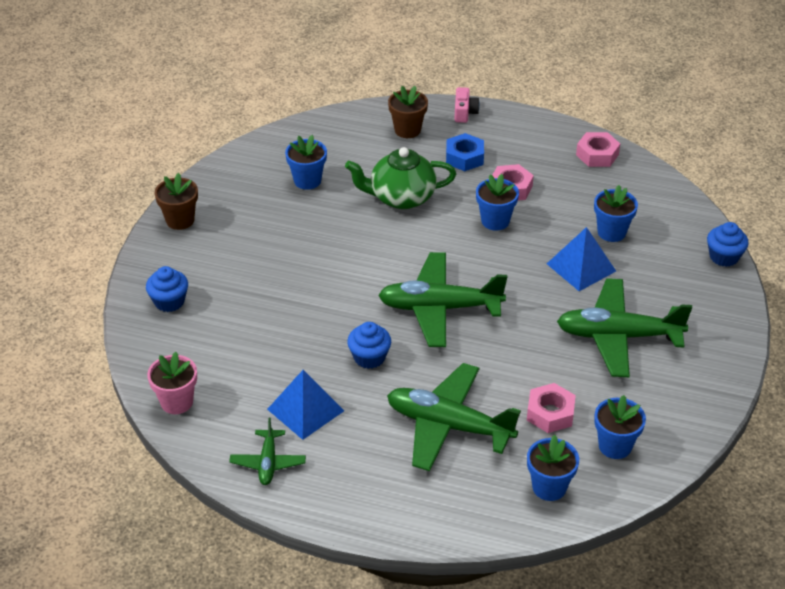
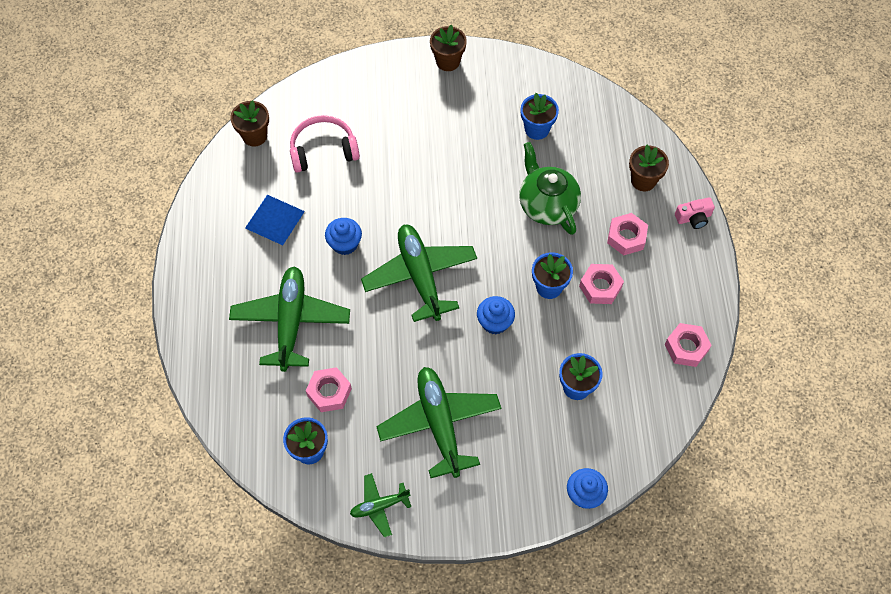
camera: 70 degrees right, 20 degrees up
(169, 301) = (354, 91): blue cupcake -> blue cupcake (495, 322)
(177, 402) = (255, 136): pink flower pot -> brown flower pot
(234, 346) = (323, 150): none -> pink headphones
(268, 462) = (216, 214): green plane -> green plane (379, 506)
(464, 157) = (626, 237): blue nut -> pink nut
(549, 487) = (250, 411): blue flower pot -> none
(581, 267) = (517, 372): blue pyramid -> none

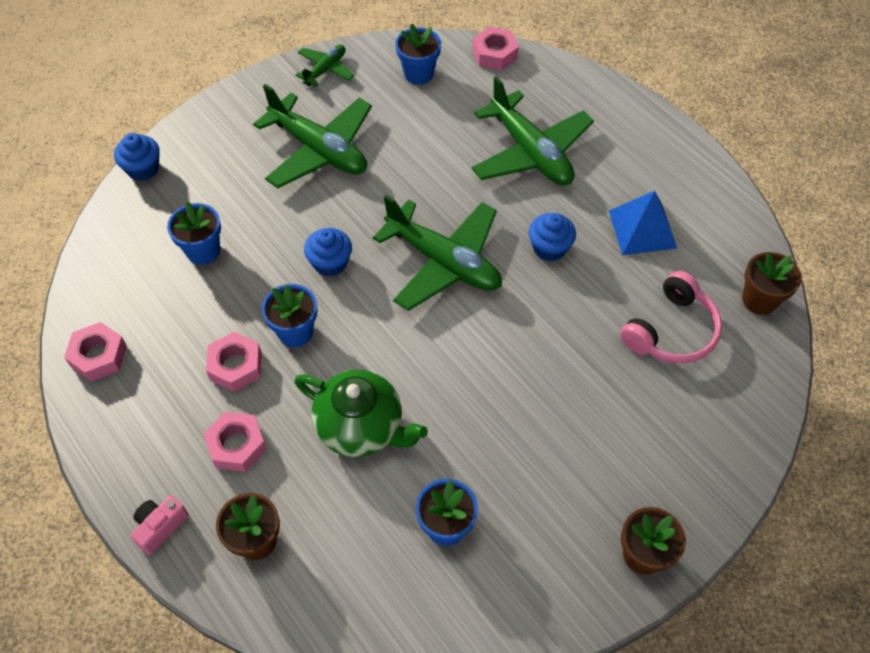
camera: 145 degrees right, 5 degrees down
(329, 392) = (441, 120): pink nut -> pink nut (495, 54)

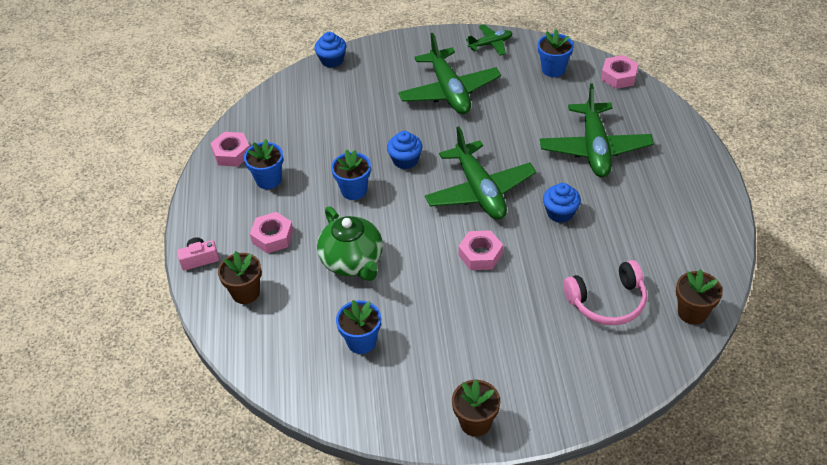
camera: 35 degrees right, 10 degrees down
(203, 251) = (333, 121): blue flower pot -> blue flower pot (268, 180)
(236, 366) = (304, 193): pink nut -> pink nut (480, 254)
(642, 229) = (639, 229): blue pyramid -> none

